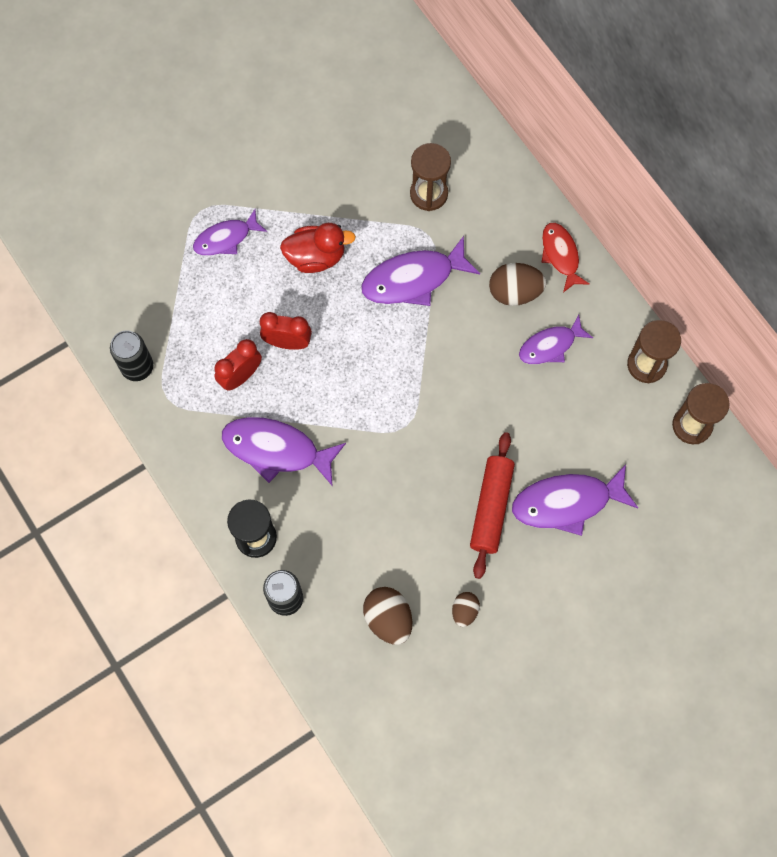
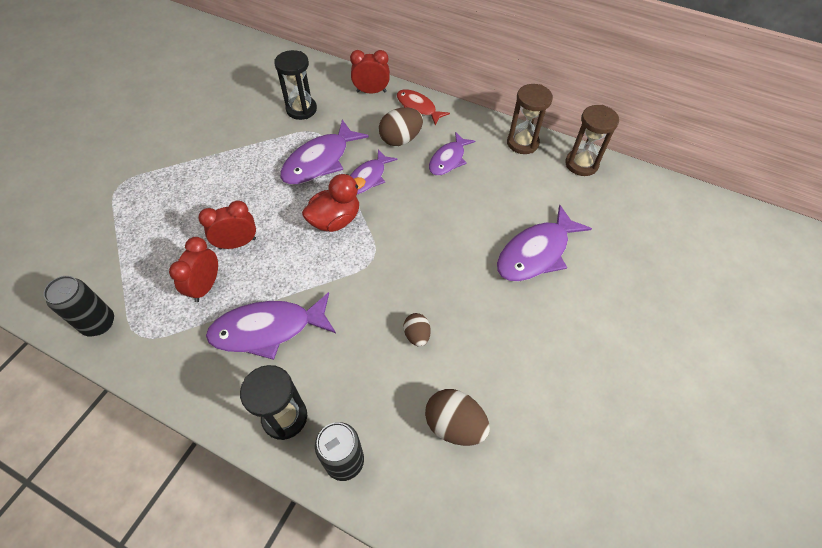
camera: 30 degrees left, 15 degrees down
(226, 238) = (149, 195): purple fish -> purple fish (368, 178)
(316, 257) = (233, 177): red duck -> red duck (335, 220)
(429, 194) = (301, 109): brown hourglass -> black hourglass
(464, 611) = (516, 379): brown egg -> brown egg (417, 335)
(491, 507) = (481, 285): red rolling pin -> none
(521, 204) = (371, 91): none -> red clock

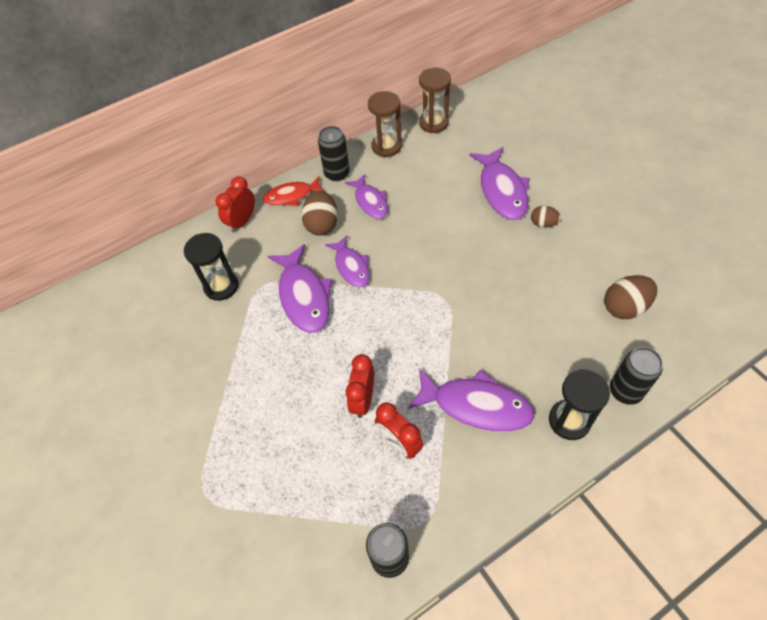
camera: 55 degrees left, 0 degrees up
(267, 329) = (476, 405): purple fish -> purple fish turned 90 degrees counterclockwise
(335, 220) = (385, 310): red duck -> none
(417, 335) = (537, 299): brown egg -> brown egg (543, 224)
(464, 124) = (337, 173): none -> black can

